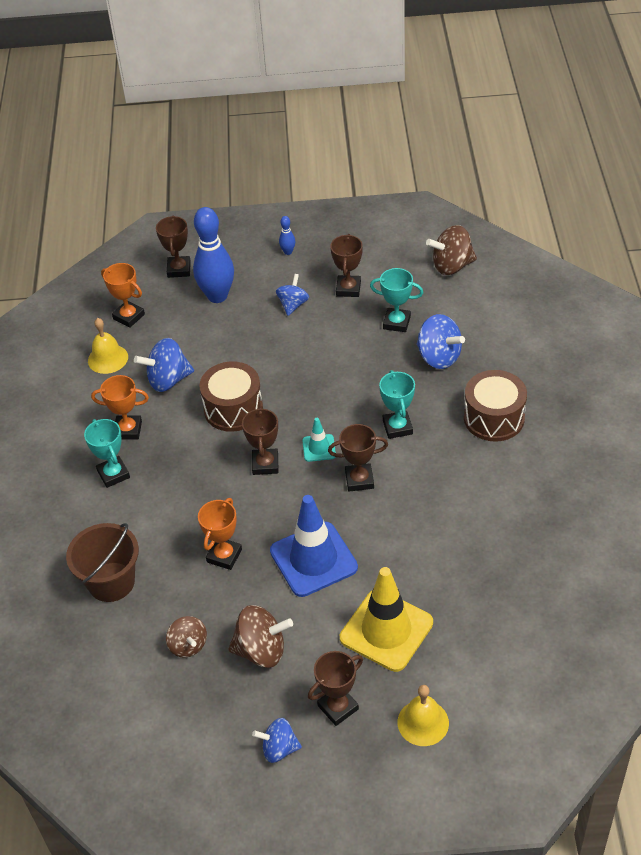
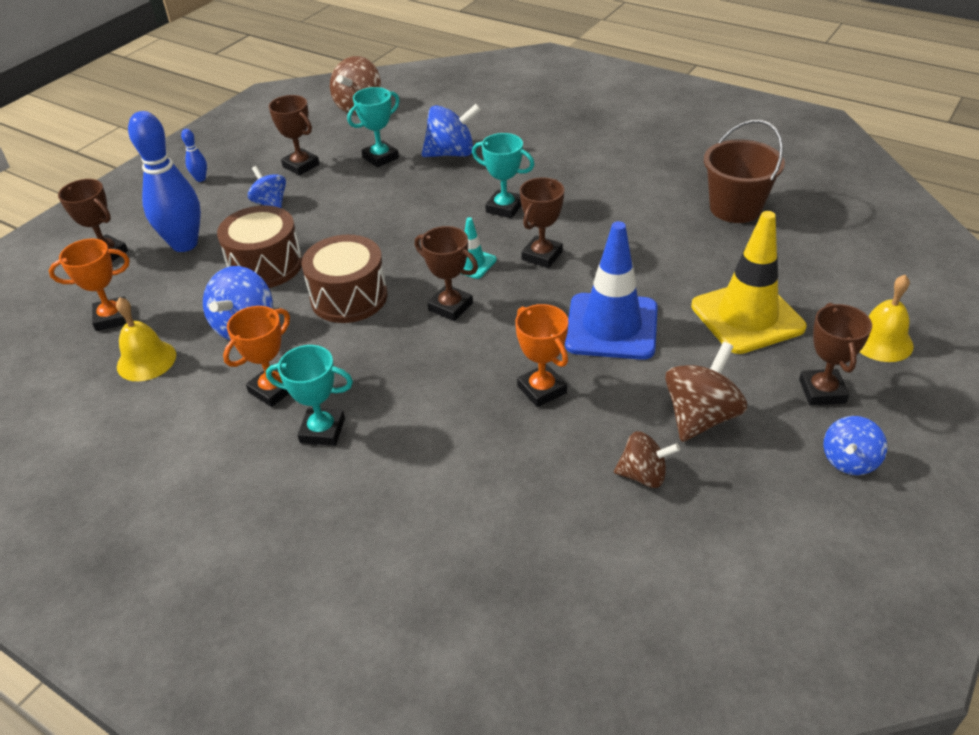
camera: 55 degrees left, 5 degrees down
(111, 582) = (484, 505): brown bucket -> brown bucket (735, 208)
(494, 418) = (557, 155): brown drum -> brown drum (266, 265)

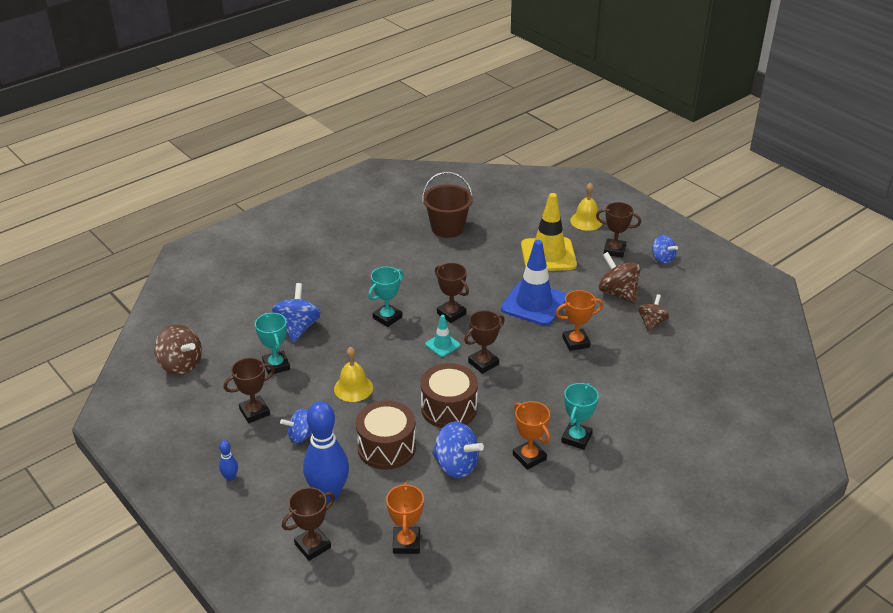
camera: 75 degrees left, 5 degrees down
(146, 360) = (469, 523): yellow bell -> yellow bell (353, 388)

